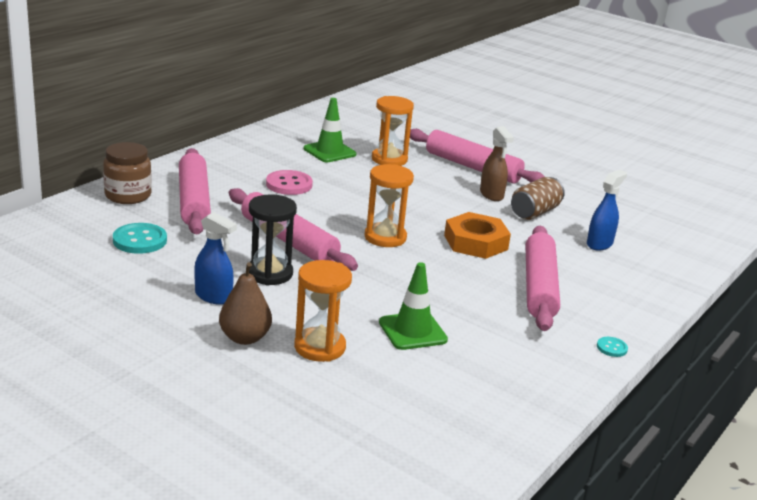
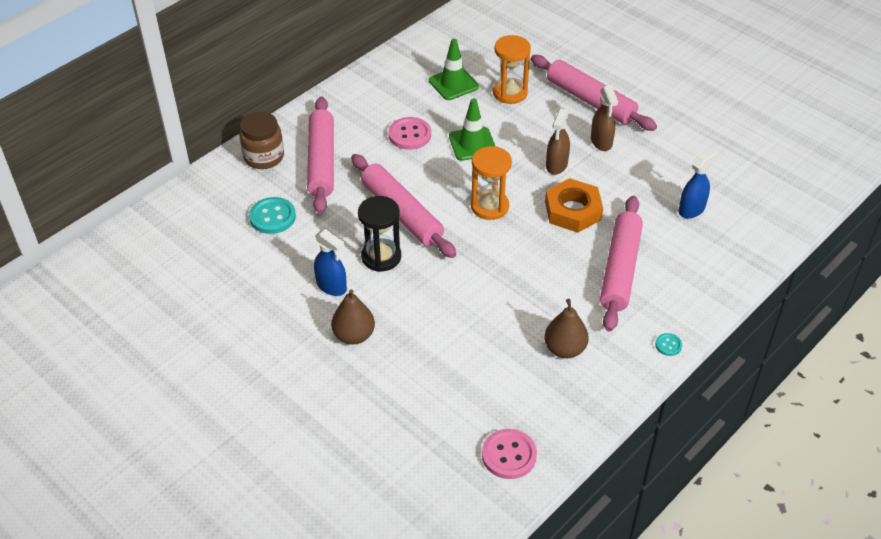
camera: 10 degrees right, 20 degrees up
(320, 347) = (415, 346): orange hourglass -> none
(412, 331) = (496, 326): green traffic cone -> green traffic cone (472, 144)
(449, 209) = (556, 165): none -> brown spray bottle
(454, 446) = (509, 455): none -> pink button
(496, 350) = (565, 349): none -> brown pear
(534, 212) = (638, 166): brown can -> none

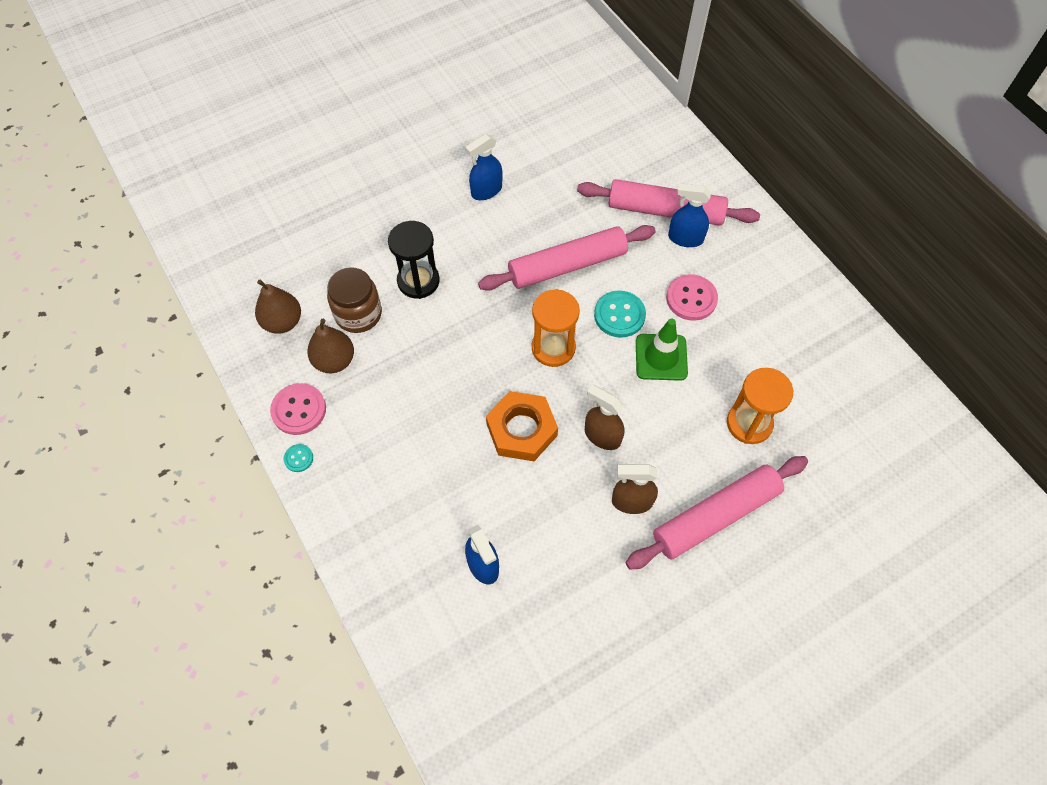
camera: 105 degrees right, 15 degrees up
(264, 157) = (684, 165): brown jar -> brown jar (358, 314)
(272, 217) = (593, 160): turquoise button -> turquoise button (619, 315)
(348, 146) = (685, 238): none -> blue spray bottle
(354, 335) = (420, 197): brown pear -> brown pear (283, 322)
(381, 257) = (511, 236): black hourglass -> black hourglass (418, 281)
(453, 84) = (778, 365): green traffic cone -> none
(509, 455) = (241, 282): pink button -> pink button (299, 410)
(620, 269) = (417, 448): pink rolling pin -> none

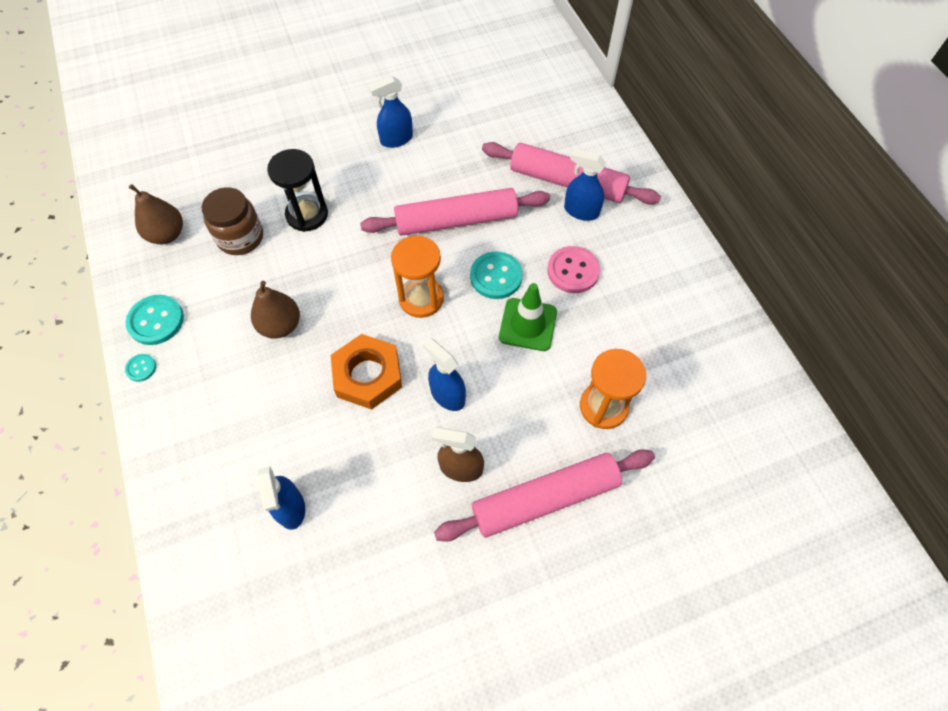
camera: 10 degrees right, 0 degrees up
(299, 410) = (156, 321): pink button -> turquoise button
(334, 361) = (204, 279): brown pear -> brown pear (280, 325)
(602, 436) = (447, 395): brown spray bottle -> blue spray bottle

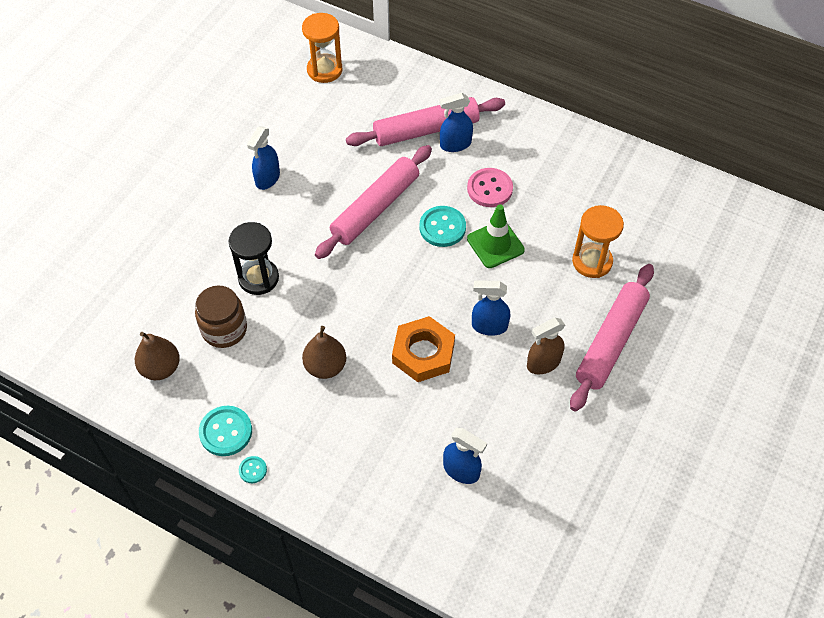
camera: 40 degrees left, 5 degrees down
(421, 299) = (406, 278): orange hourglass -> orange hourglass (324, 70)

